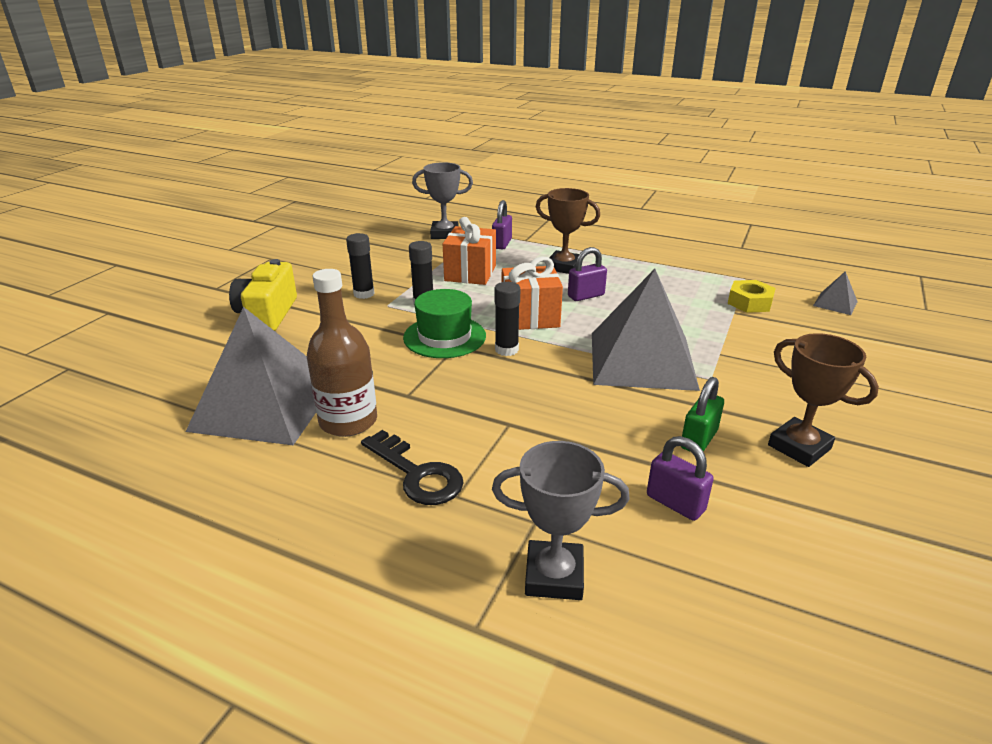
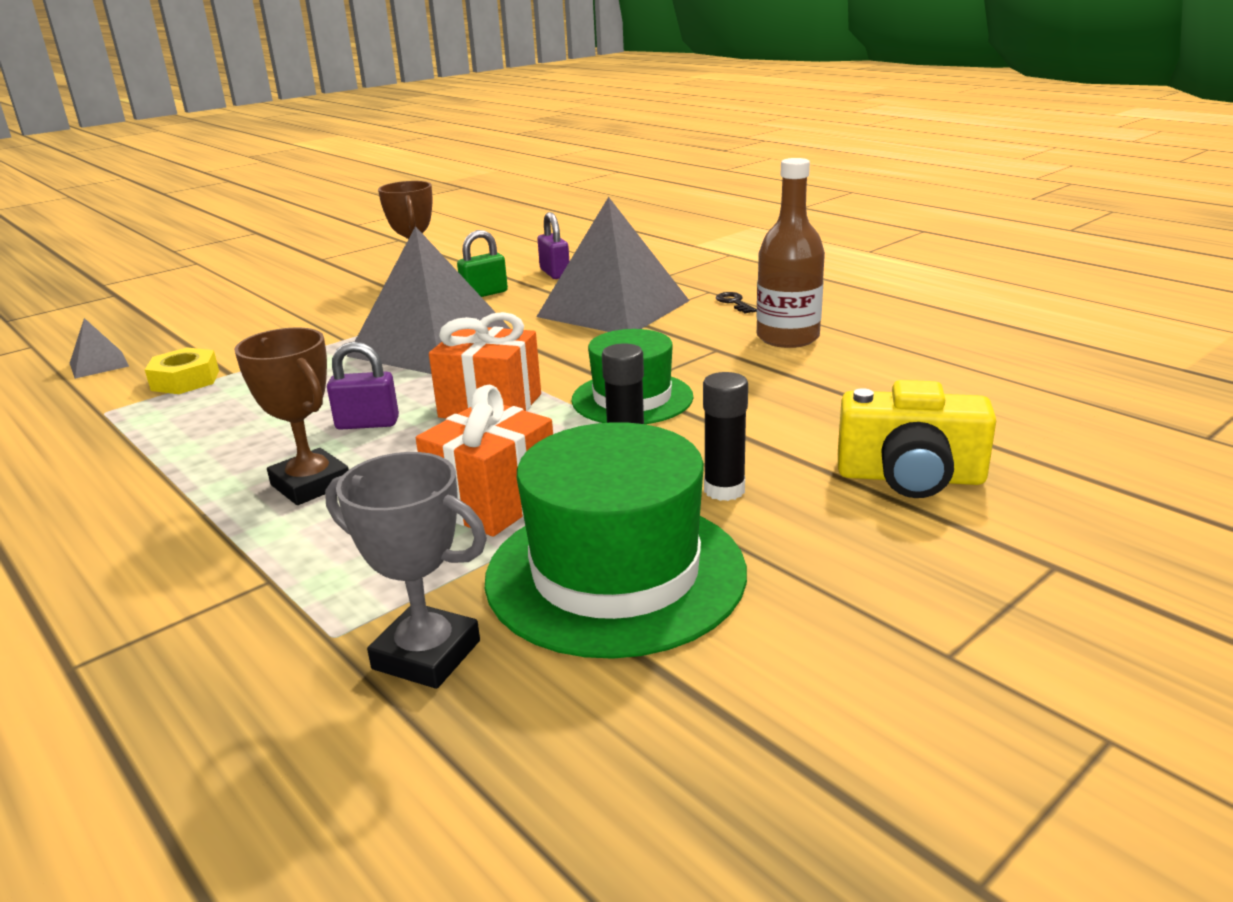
camera: 155 degrees left, 5 degrees down
(265, 404) = (882, 361): grey pyramid -> grey pyramid (613, 308)
(267, 314) = (910, 477): yellow camera -> yellow camera turned 75 degrees clockwise
(396, 260) = (615, 573): none -> green hat
(417, 474) = (734, 302): black key -> black key, size x0.52
(501, 244) = (336, 577): purple padlock -> none
(506, 349) = (567, 373): black glue stick -> none
(554, 576) = (669, 261): grey trophy -> none

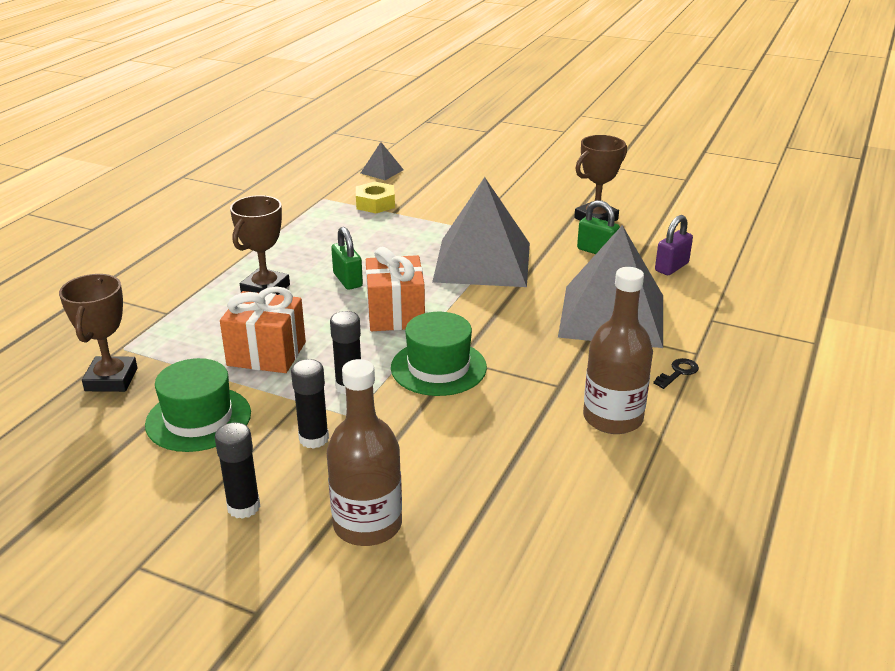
camera: 65 degrees right, 5 degrees up
(367, 423) = (348, 280): purple padlock -> green padlock
(426, 655) = (111, 379): grey trophy -> brown trophy
(615, 573) = (198, 419): green hat -> green hat, size x0.64
(845, 555) = (243, 507): none -> black glue stick
(910, 477) = (367, 525): yellow camera -> brown bottle

